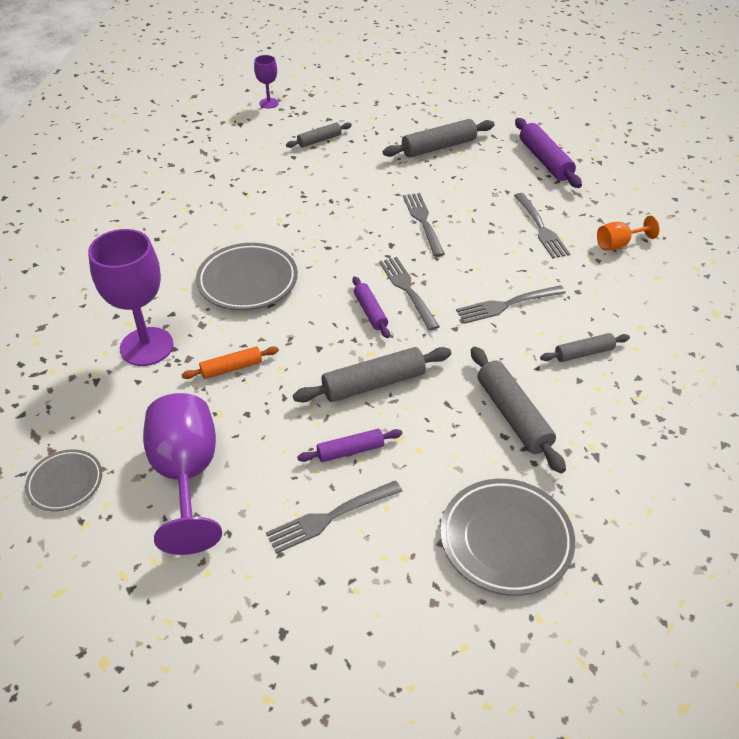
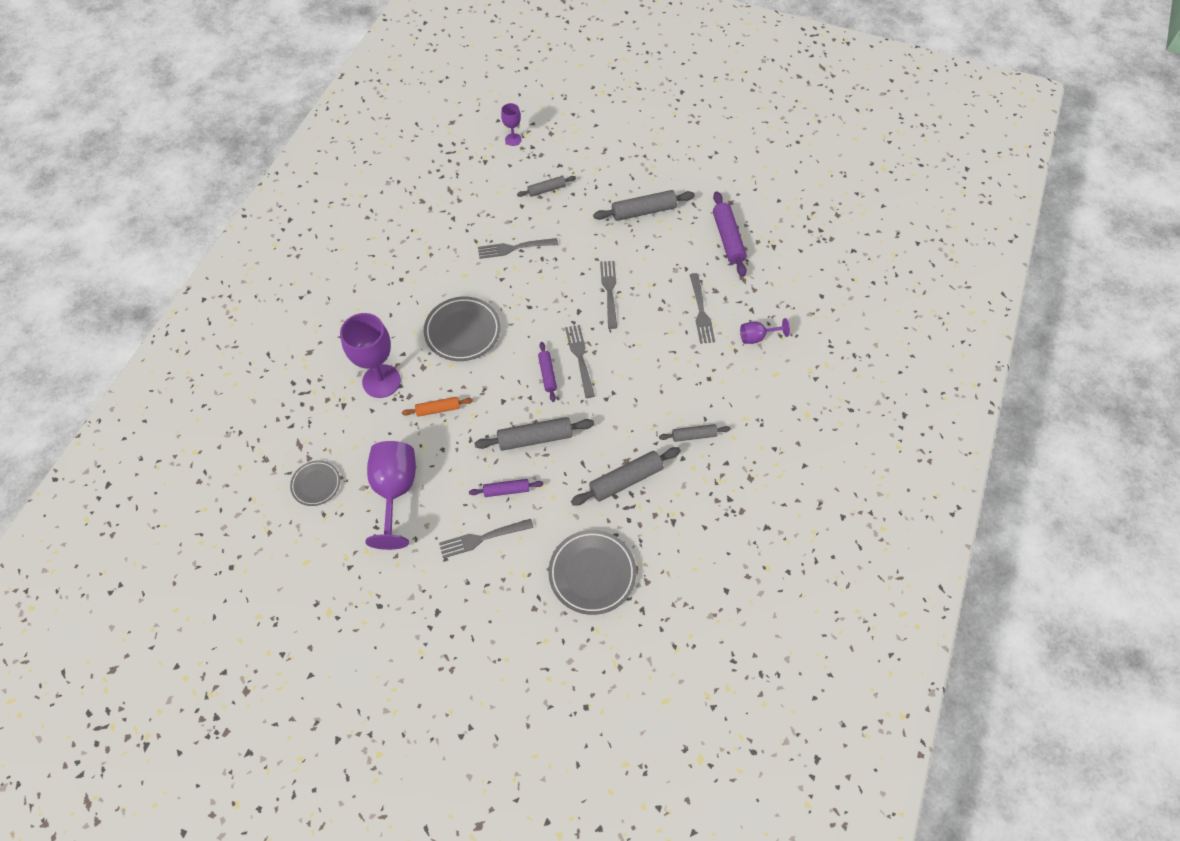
camera: 10 degrees right, 15 degrees up
(506, 305) = (650, 383): grey fork -> grey fork (514, 248)
(513, 415) = (626, 480): grey rolling pin -> grey rolling pin turned 75 degrees clockwise
(618, 244) = (757, 337): orange goblet -> purple goblet

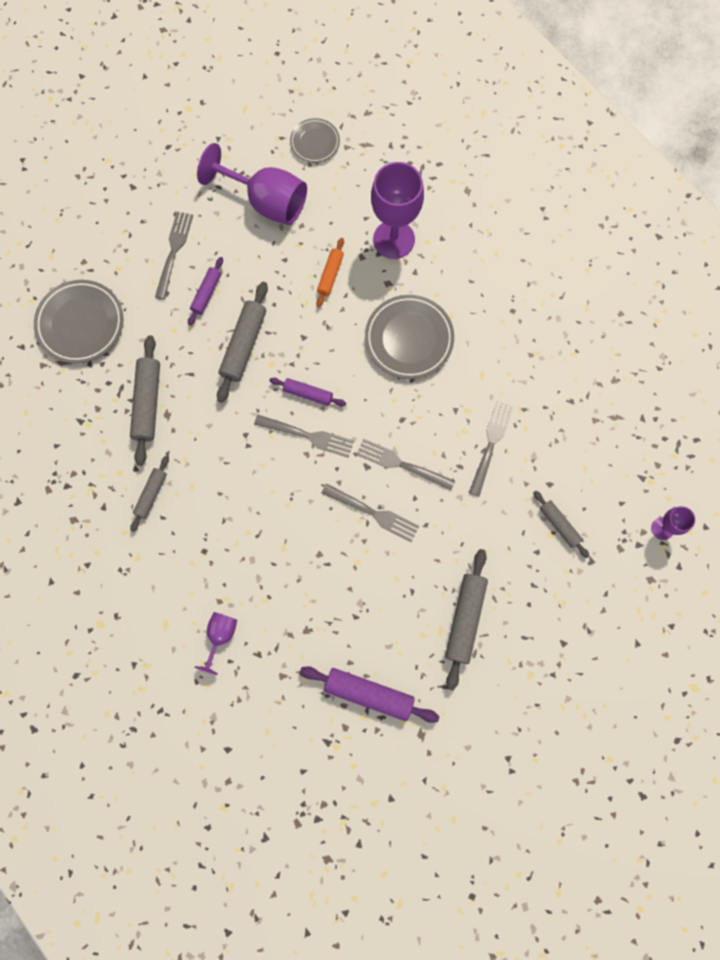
camera: 120 degrees right, 15 degrees up
(546, 189) = (559, 525): grey rolling pin -> grey rolling pin turned 45 degrees counterclockwise
(701, 311) = (289, 596): grey fork -> grey fork (401, 464)

